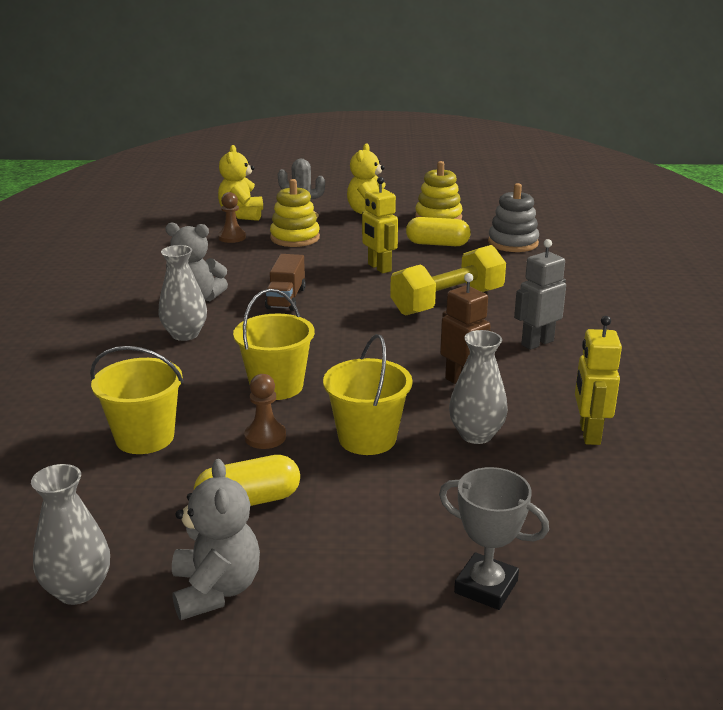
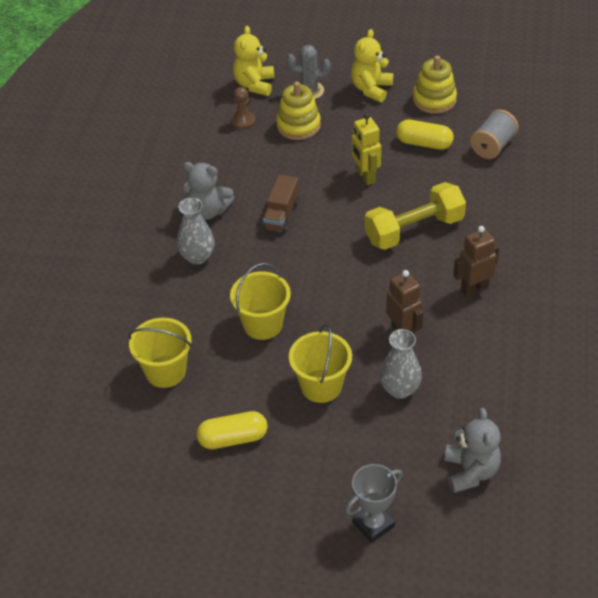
camera: 10 degrees right, 20 degrees up
(78, 590) = (125, 502): grey vase -> none
(216, 589) = (207, 510): grey teddy bear -> grey teddy bear (470, 472)
(265, 437) = (249, 378): brown pawn -> none
(486, 587) = (373, 524): grey trophy -> grey trophy turned 75 degrees counterclockwise
(513, 243) = (493, 146): grey stacking toy -> grey spool
(537, 343) = (474, 289): grey robot -> brown robot
(589, 434) = (482, 395): yellow robot -> none

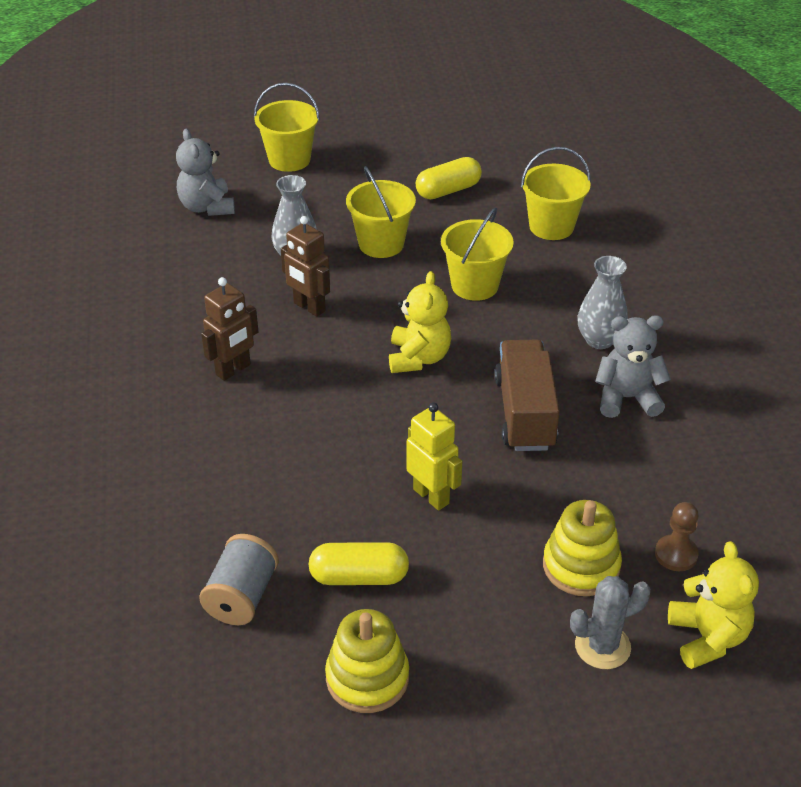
camera: 160 degrees right, 5 degrees down
(281, 215) = (524, 413): brown truck -> brown truck, size x1.50
(371, 89) = (492, 677): yellow teddy bear -> yellow teddy bear (418, 358)
(373, 524) = (289, 160): grey trophy -> yellow bucket
(414, 230) = (332, 429): yellow dumbbell -> none

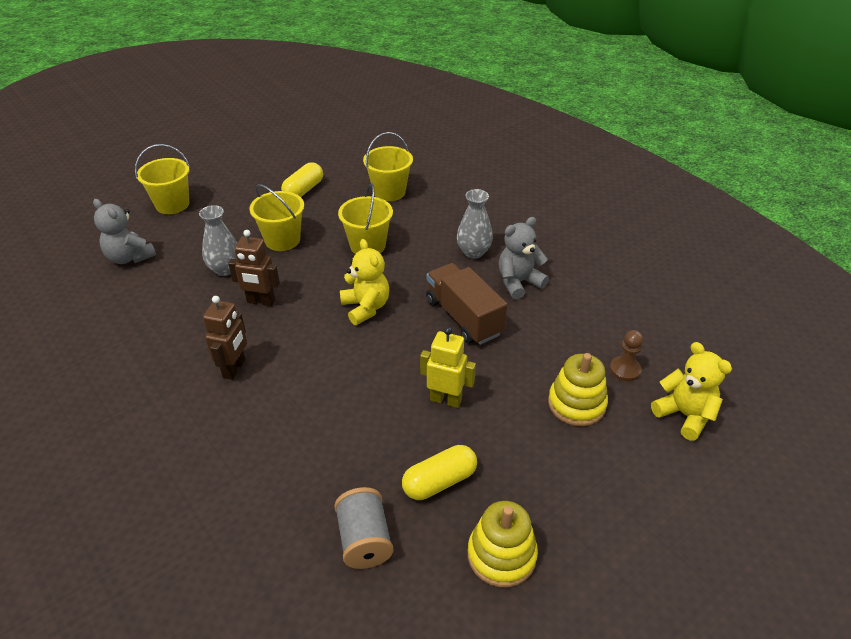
camera: 30 degrees left, 0 degrees up
(602, 646) = (631, 452): grey cactus -> none

